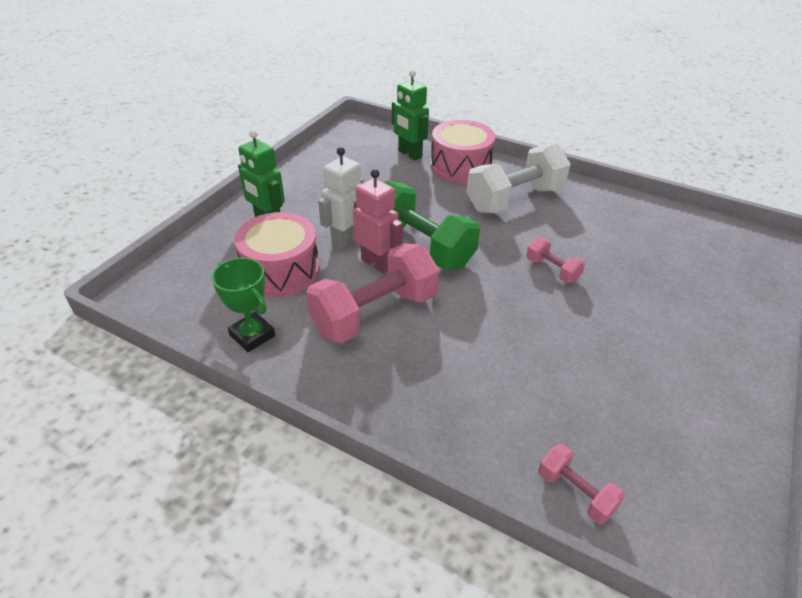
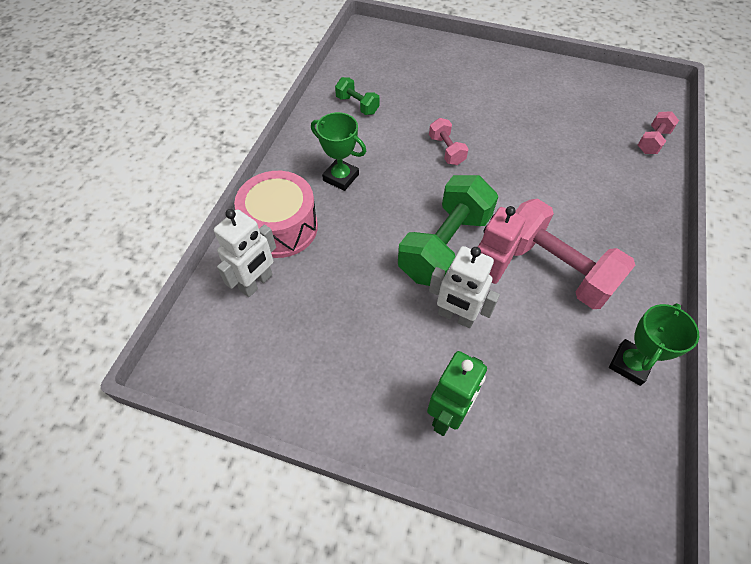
camera: 100 degrees left, 15 degrees up
(281, 270) = (530, 368): pink drum -> none
(409, 154) = (256, 283): green robot -> white robot
(514, 199) = (341, 177): white dumbbell -> green trophy
(552, 270) = (446, 150): pink dumbbell -> pink dumbbell turned 60 degrees counterclockwise
(621, 219) = (357, 105): none -> green dumbbell

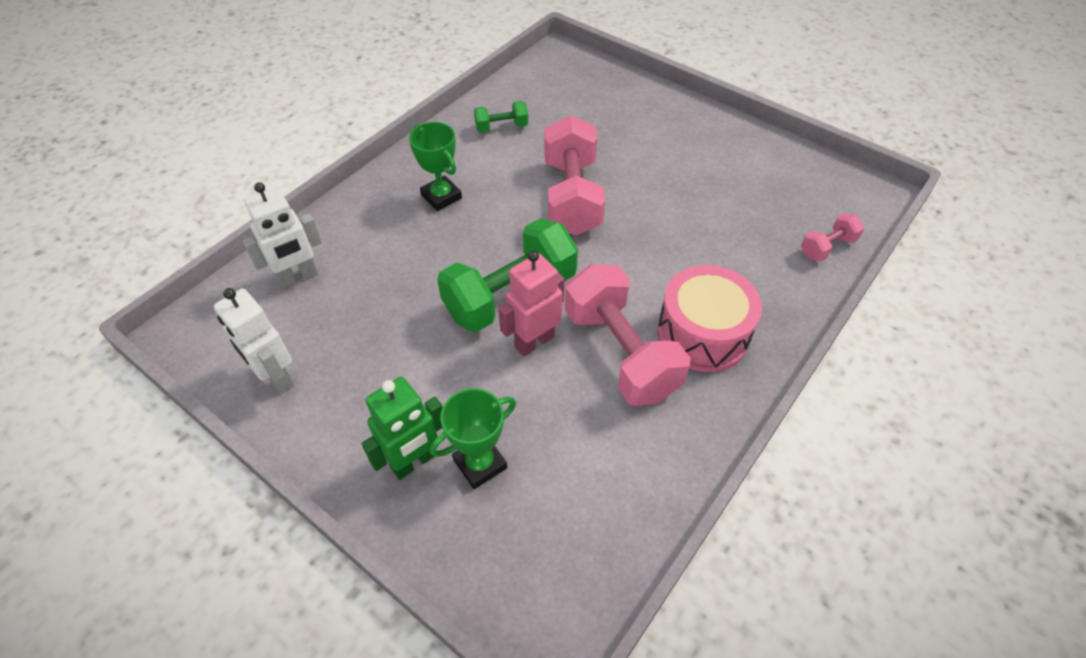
camera: 20 degrees right, 5 degrees down
(281, 227) = (352, 230): pink drum -> pink drum (702, 334)
(357, 105) = (501, 127): green dumbbell -> green dumbbell turned 75 degrees counterclockwise
(446, 150) = (572, 197): pink dumbbell -> pink dumbbell, size x2.08
(456, 316) = (480, 369): white robot -> white robot (276, 377)
(630, 364) = (646, 479): green trophy -> green trophy (480, 464)

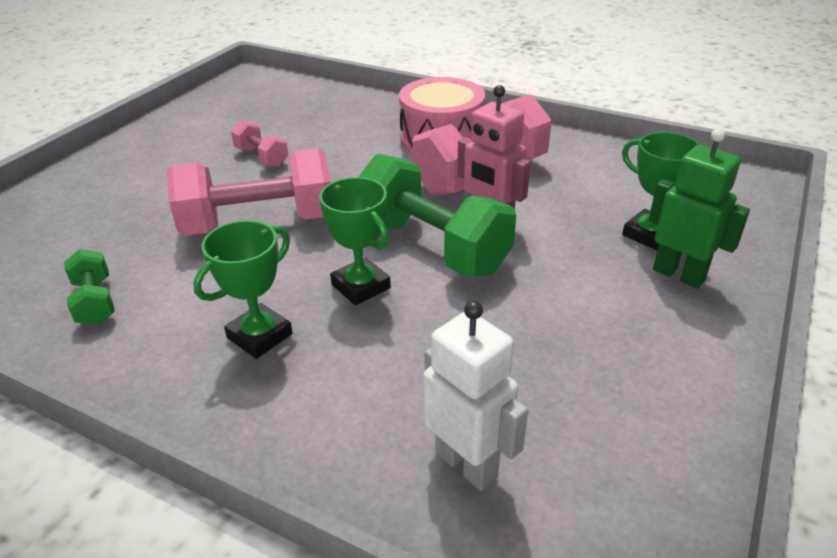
camera: 100 degrees left, 15 degrees down
(276, 377) = (655, 425): white robot -> none
(474, 247) = (361, 286): none -> green trophy
(827, 247) = (323, 93): pink dumbbell -> pink dumbbell (262, 157)

